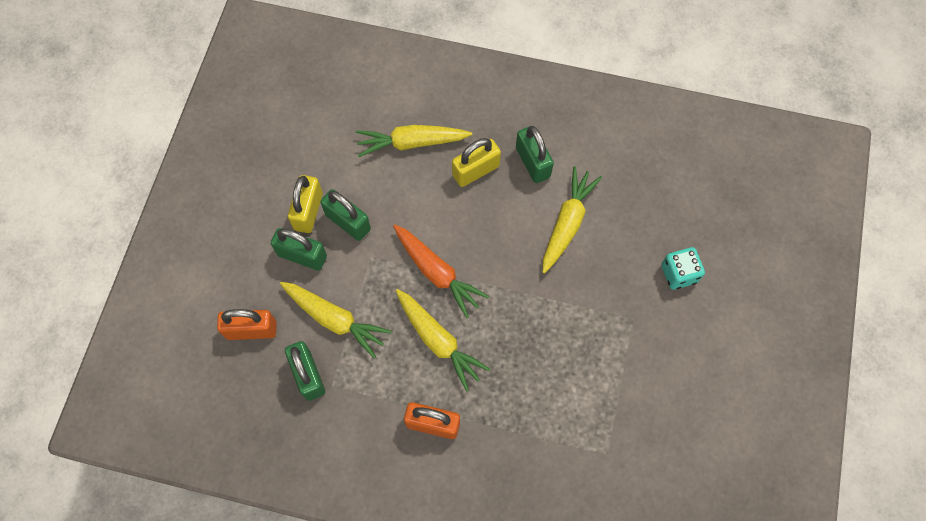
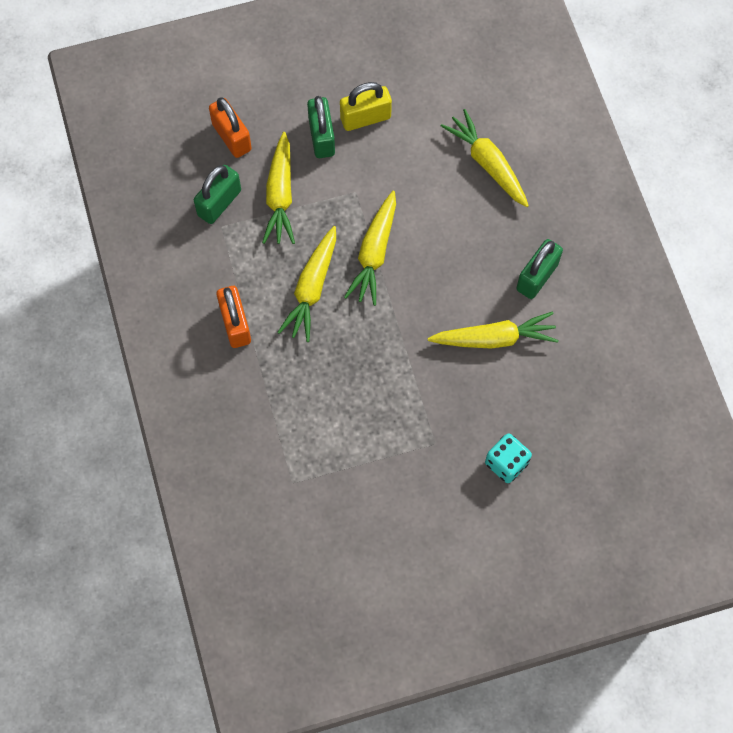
camera: 60 degrees right, 0 degrees up
(348, 222) = (376, 155): green padlock -> none
(437, 273) = (374, 253): orange carrot -> yellow carrot
(476, 171) = (495, 232): yellow padlock -> none

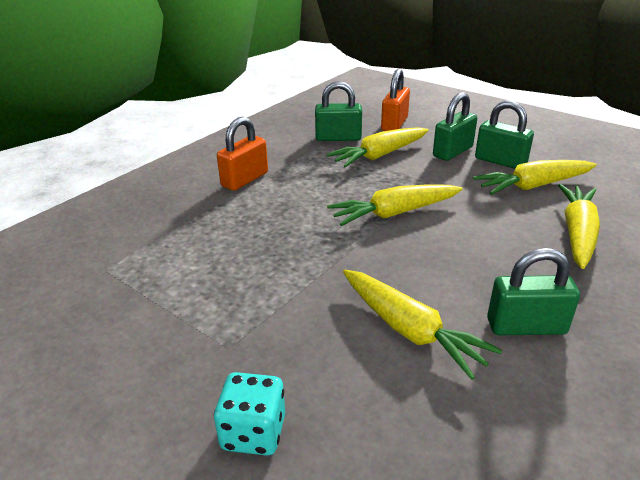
camera: 55 degrees right, 35 degrees down
(312, 288) = (319, 198): yellow carrot -> yellow carrot (533, 186)
(365, 118) = (500, 161): yellow padlock -> green padlock

